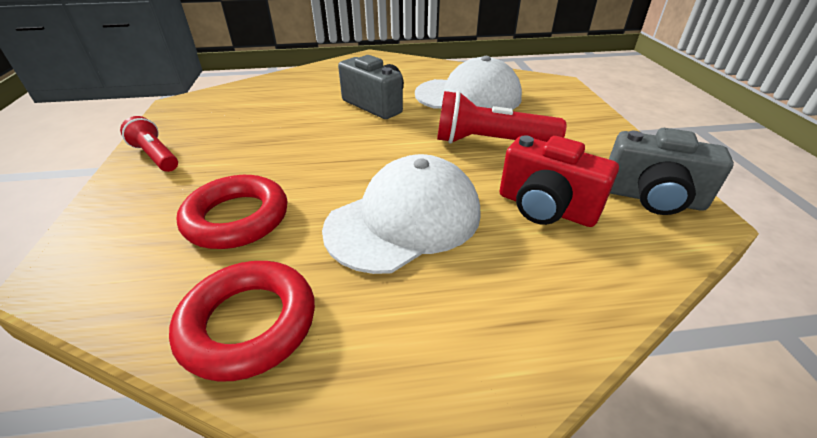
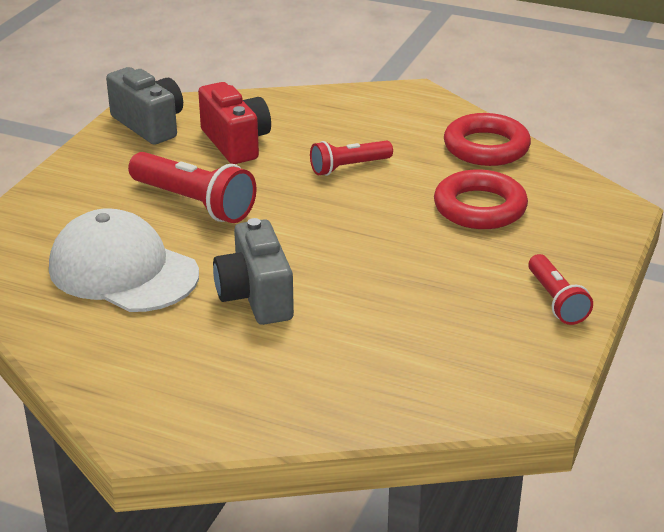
camera: 150 degrees left, 5 degrees down
(404, 220) = (348, 167): white cap -> red flashlight

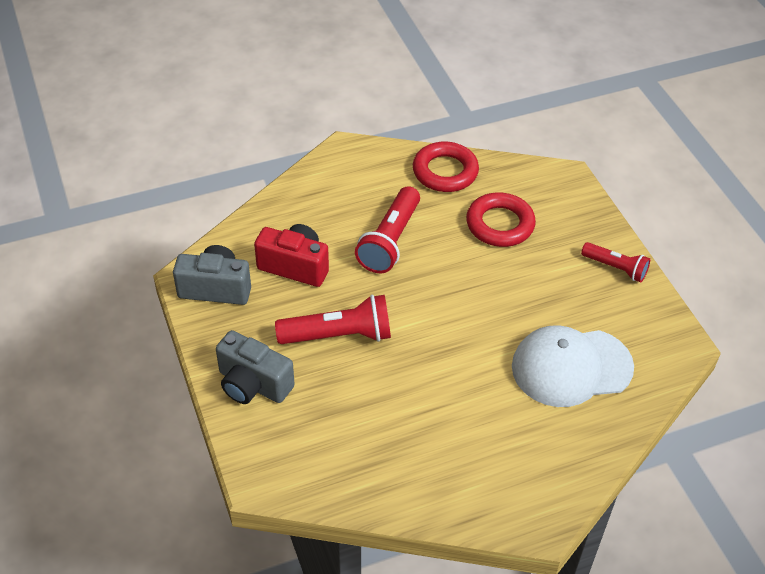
camera: 45 degrees left, 15 degrees up
(123, 271) = (372, 420): white cap -> white cap (571, 367)
(256, 297) = (471, 380): grey camera -> grey camera (253, 384)
(348, 167) = (390, 241): red flashlight -> red flashlight, size x1.61

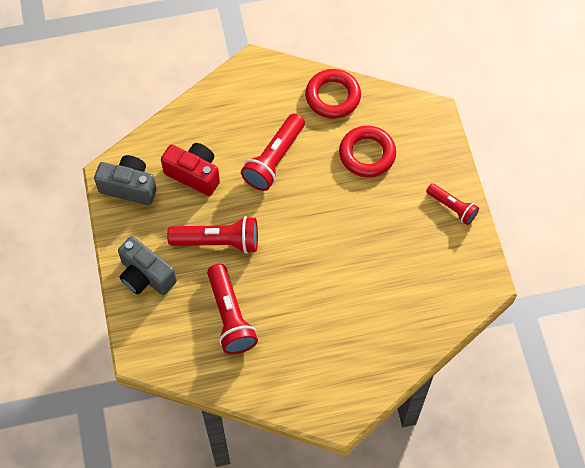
camera: 10 degrees right, 15 degrees up
(371, 418) = (230, 316): none -> red flashlight
(571, 367) = (393, 293): white cap -> none

